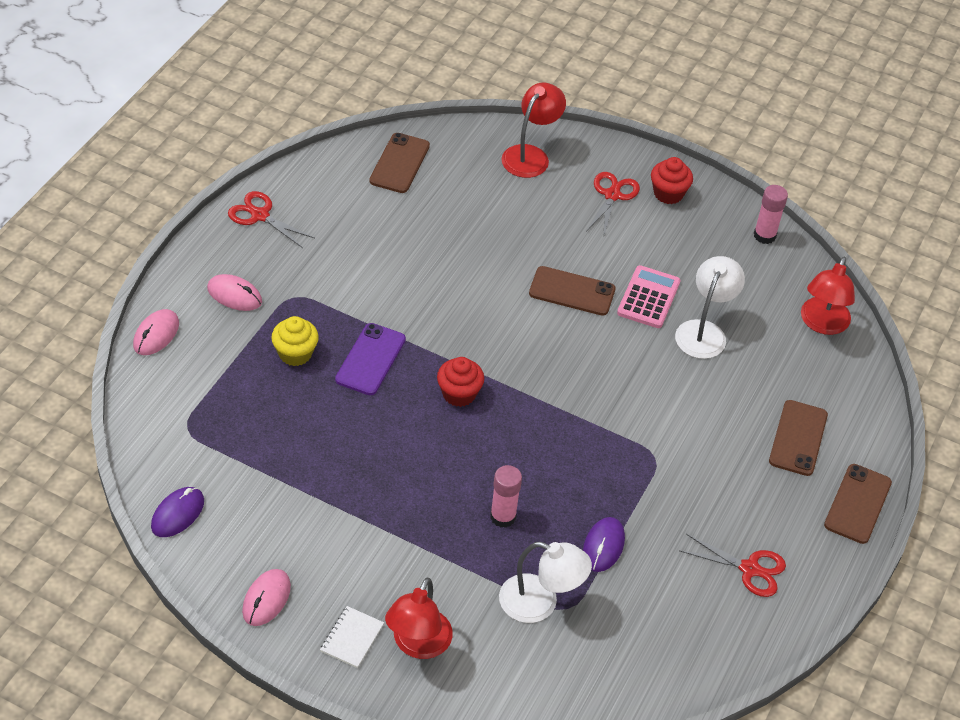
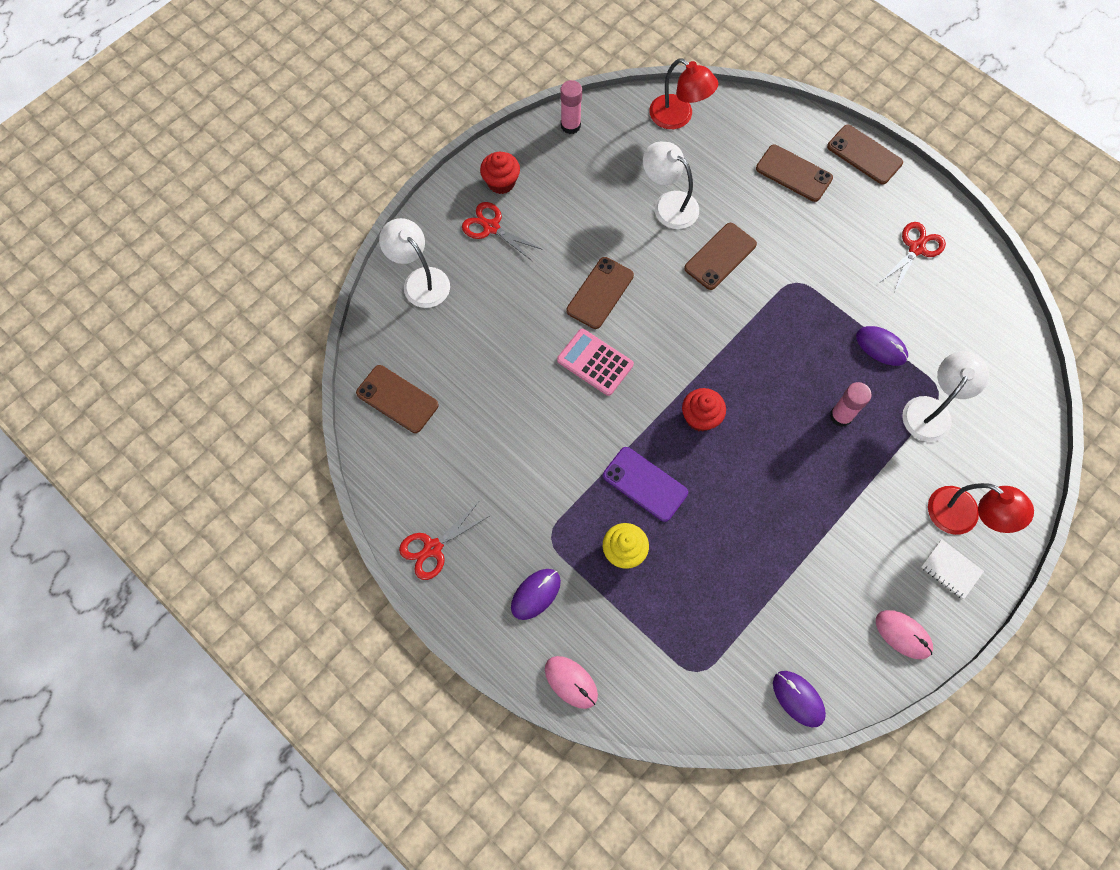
camera: 70 degrees left, 20 degrees up
(234, 295) = (535, 594): pink mouse -> purple mouse
(530, 155) = (420, 280): red lamp -> white lamp
(648, 298) = (621, 235): pink calculator -> pink calculator (595, 362)
(658, 385) = (720, 256): none -> brown phone

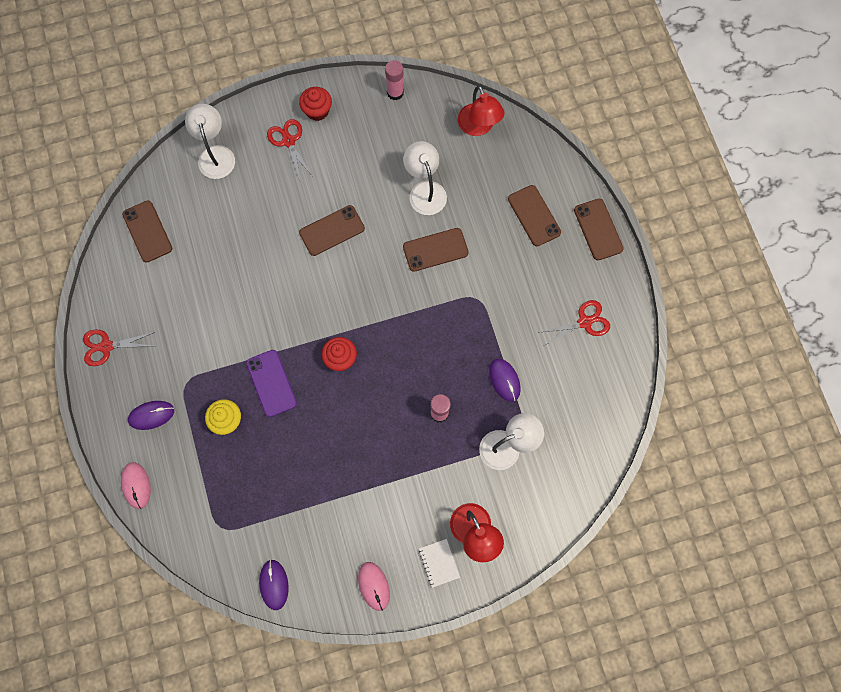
camera: 30 degrees right, 5 degrees up
(595, 362) = (295, 279): pink calculator -> none

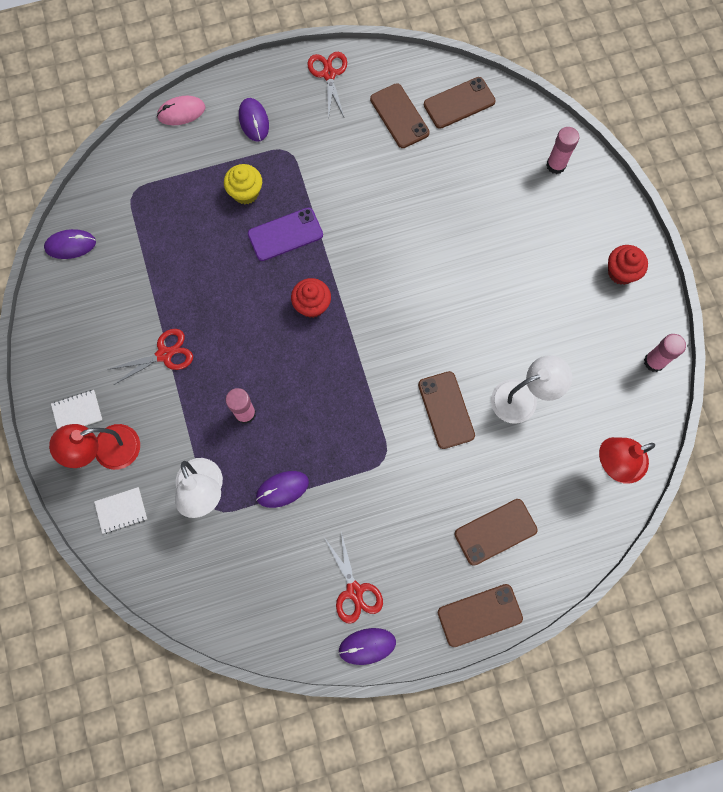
camera: 90 degrees right, 0 degrees up
(215, 154) = (556, 165): white lamp -> pink glue stick
(288, 141) = (578, 241): red scissors -> red scissors (164, 354)
(332, 230) = (467, 292): brown phone -> brown phone (399, 116)
(374, 586) = (59, 344): pink mouse -> none
(526, 516) = (121, 510): none -> white notebook
(626, 312) = (367, 646): none -> purple mouse

